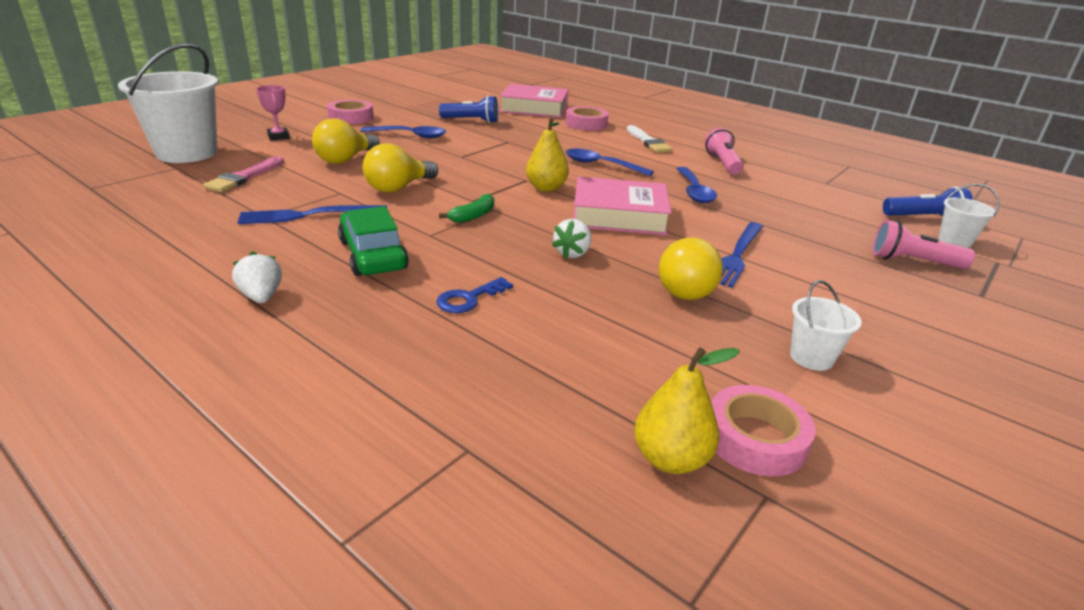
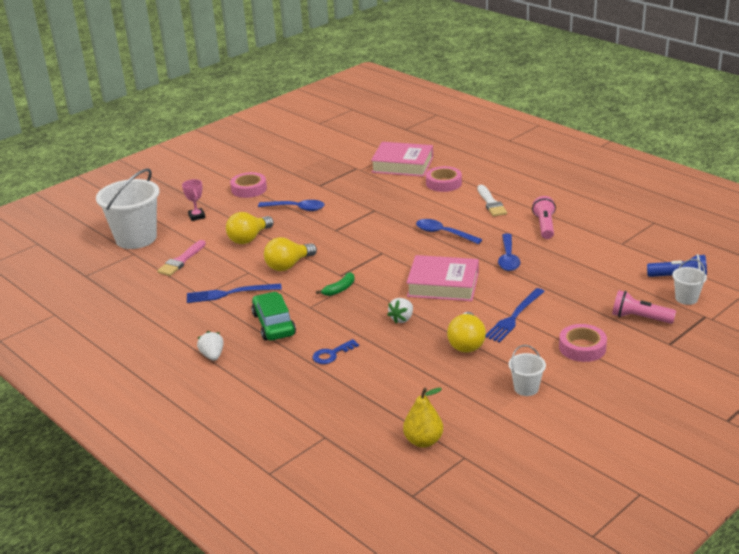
camera: 10 degrees right, 0 degrees up
(471, 121) = (346, 186): blue flashlight -> none
(546, 188) = (395, 260): yellow pear -> none
(755, 438) = (471, 432): pink tape -> pink tape (582, 347)

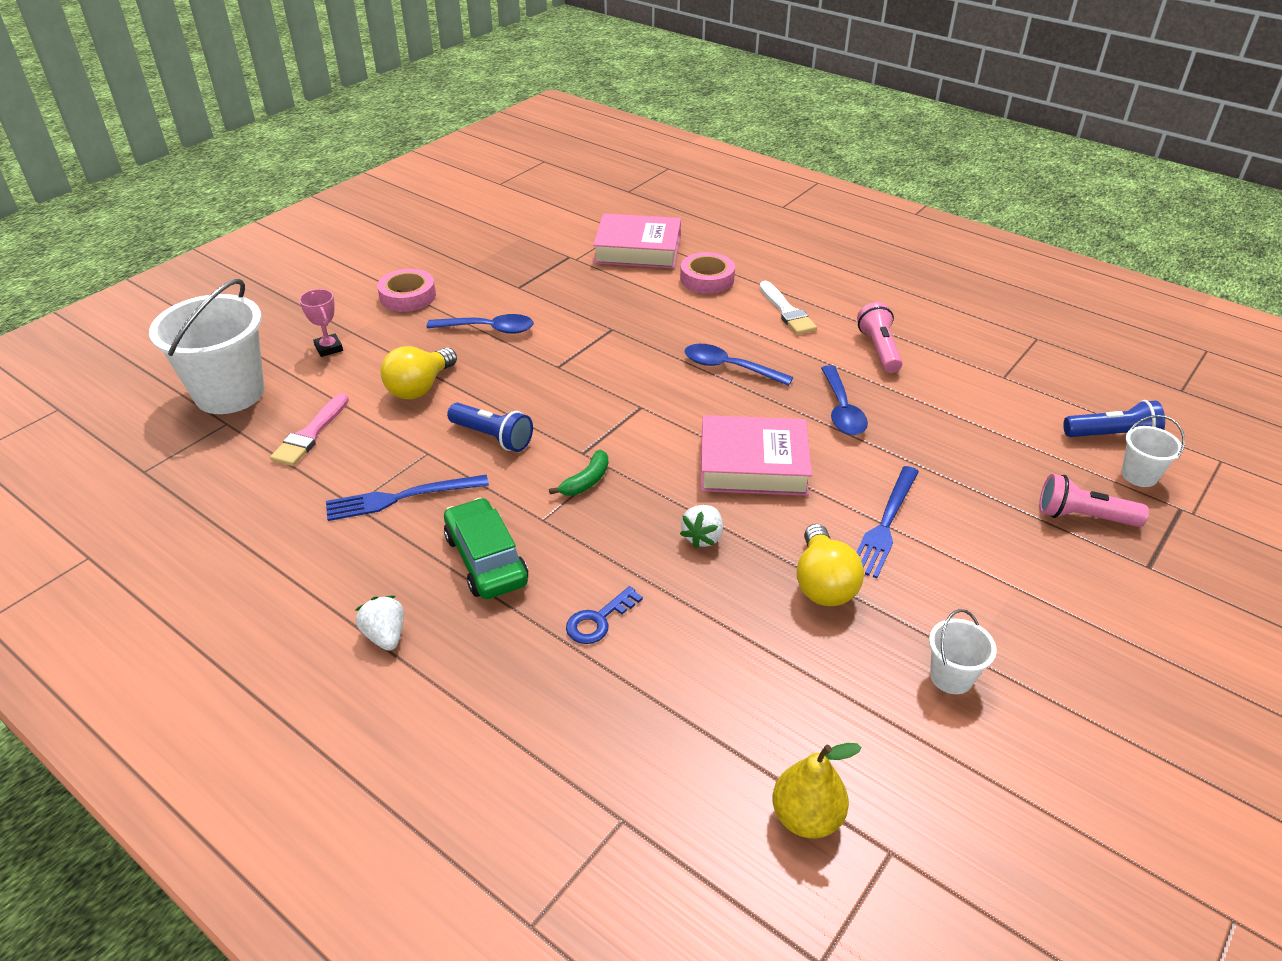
camera: 10 degrees left, 10 degrees up
(288, 265) = (492, 437): yellow light bulb -> blue flashlight
(582, 347) = (1014, 582): pink tape -> none

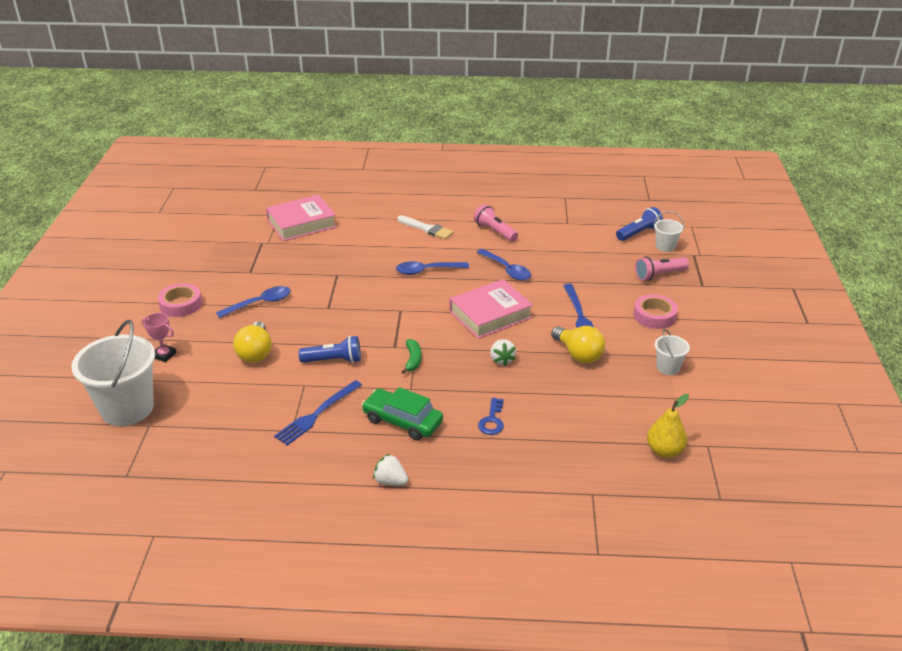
camera: 35 degrees left, 5 degrees down
(310, 434) = (216, 407): pink brush -> none
(707, 279) = (362, 226): pink tape -> pink tape (654, 316)

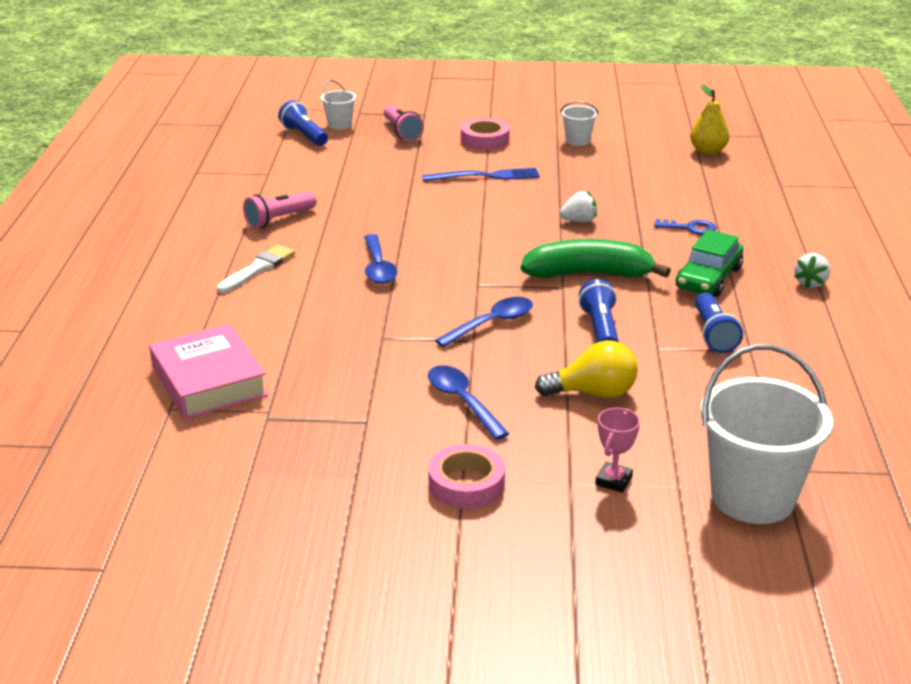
camera: 90 degrees left, 5 degrees down
(317, 414) = (713, 334): blue fork -> blue flashlight
(413, 360) = (589, 274): green banana -> green banana, size x2.14
(490, 314) = (486, 226): pink book -> none
(507, 270) = (381, 214): blue spoon -> blue spoon (491, 323)
(578, 354) = (562, 180): yellow light bulb -> none

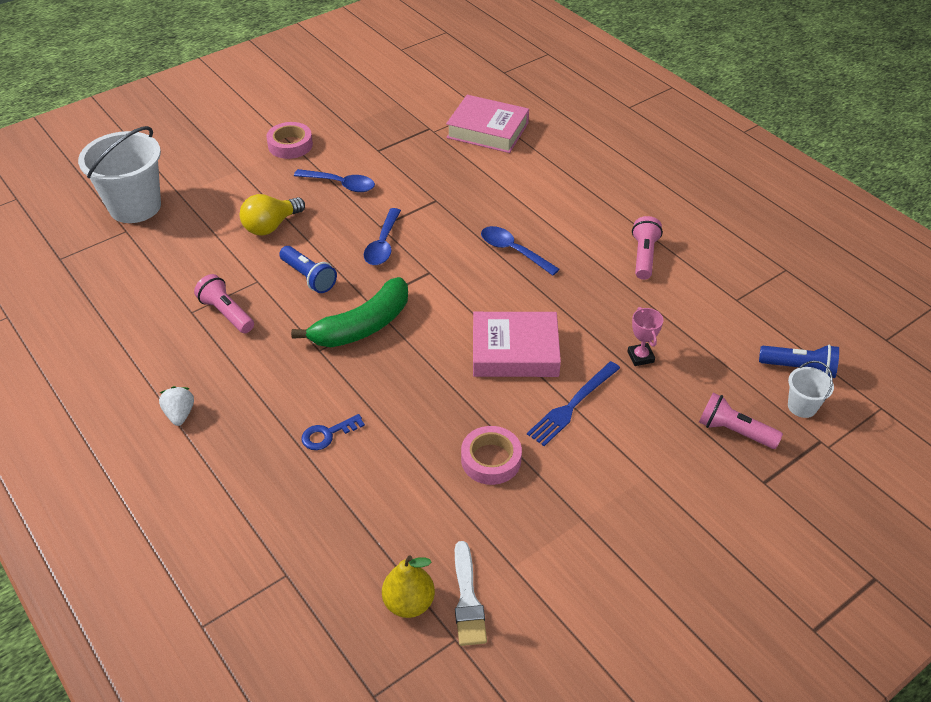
camera: 140 degrees right, 15 degrees up
(258, 268) = (584, 208): white brush -> white brush (467, 599)
(482, 213) = (515, 351): none -> pink book
(485, 140) = (646, 469): pink tape -> pink tape (491, 460)
(577, 141) = (561, 531): white bucket -> none
(579, 221) = (429, 387): white strawberry -> none
(613, 481) = (216, 181): pink trophy -> pink trophy (640, 357)
(708, 278) = (268, 373): green car -> none
(713, 334) = (226, 313): blue flashlight -> pink flashlight

